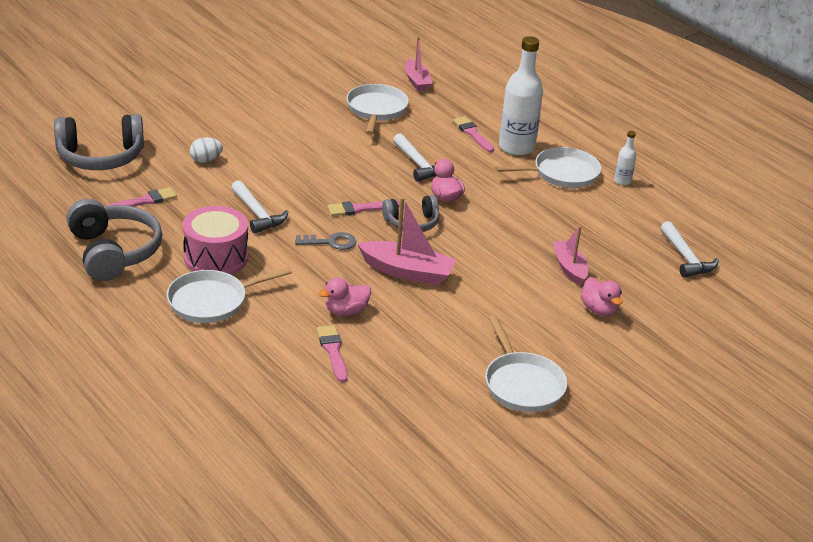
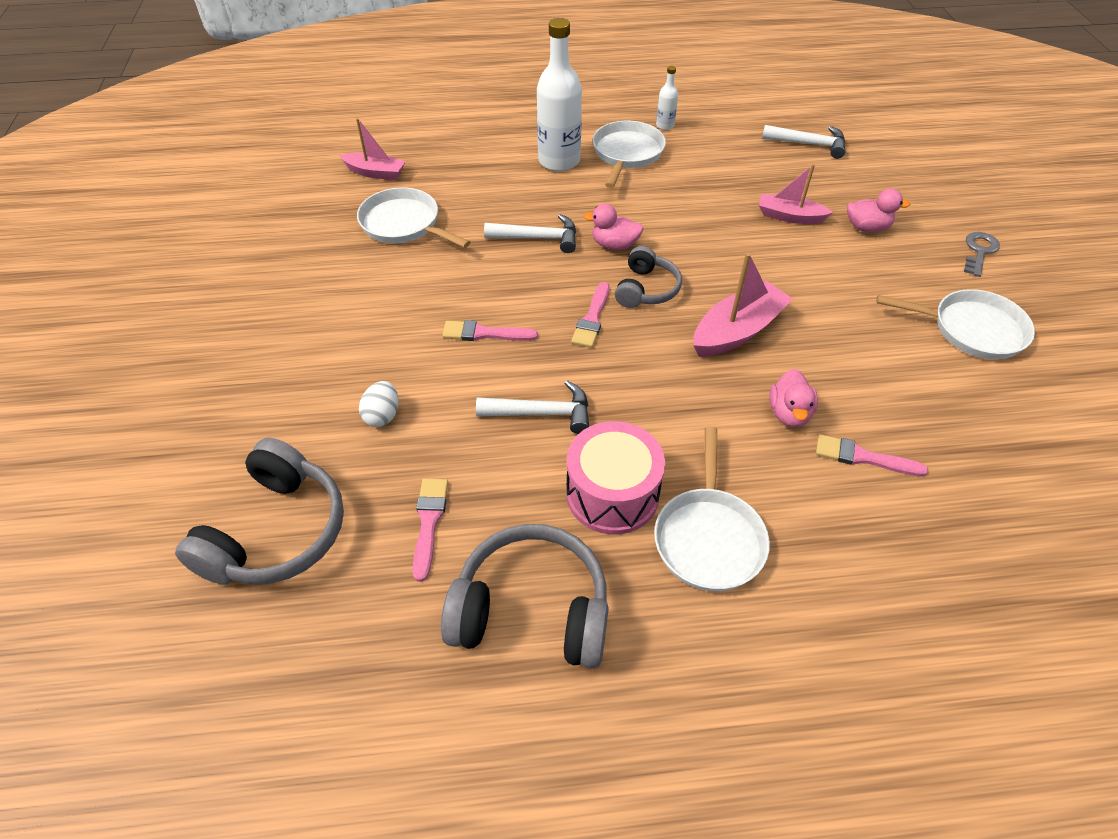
camera: 55 degrees left, 15 degrees up
(331, 242) = (644, 370): grey key -> grey key (979, 251)
(472, 133) = (510, 178): pink brush -> pink brush (484, 333)

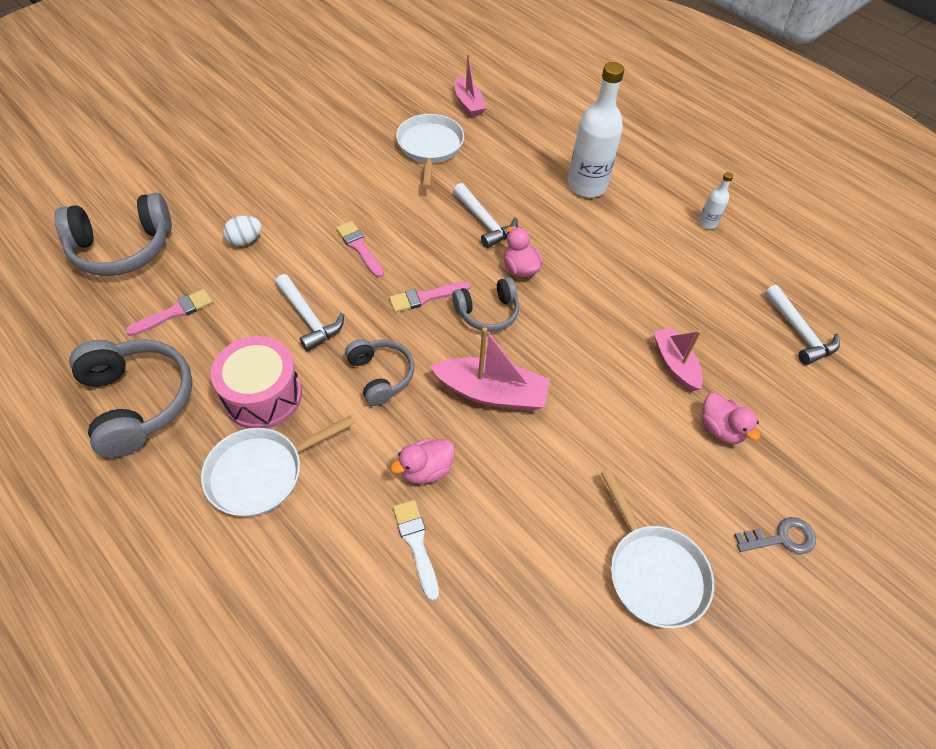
camera: 50 degrees right, 5 degrees up
(627, 154) = (641, 219): white pan -> none
(659, 393) = (381, 375): none -> grey headphones
(863, 457) = (416, 543): pink brush -> white brush

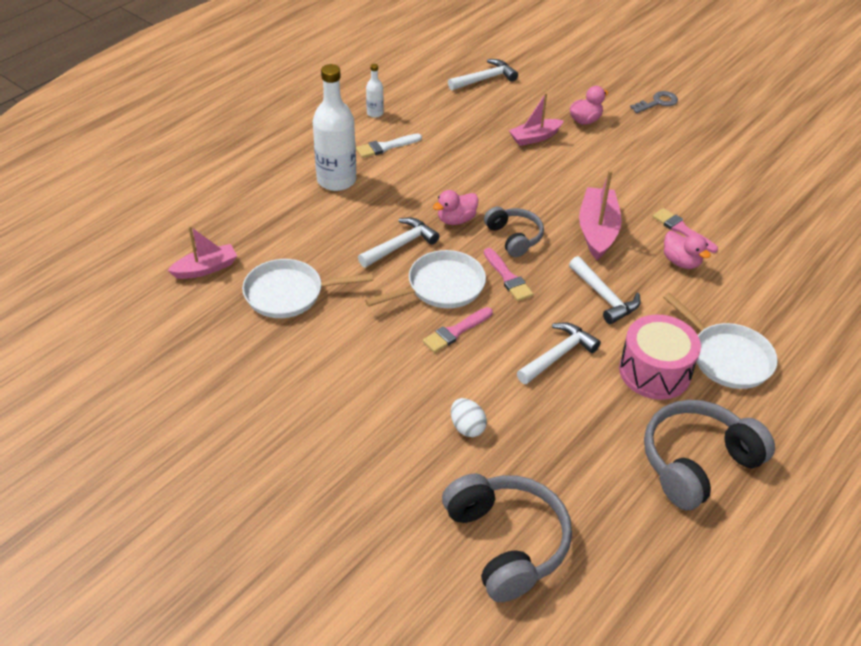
camera: 95 degrees left, 10 degrees down
(174, 312) = (584, 464): pink brush -> pink brush (682, 230)
(381, 375) = (604, 297): grey headphones -> white hammer
(416, 543) = (741, 261): white brush -> white brush (385, 147)
(653, 572) = (706, 154): white pan -> white pan (441, 287)
(781, 538) = (657, 102): grey key -> grey key turned 75 degrees clockwise

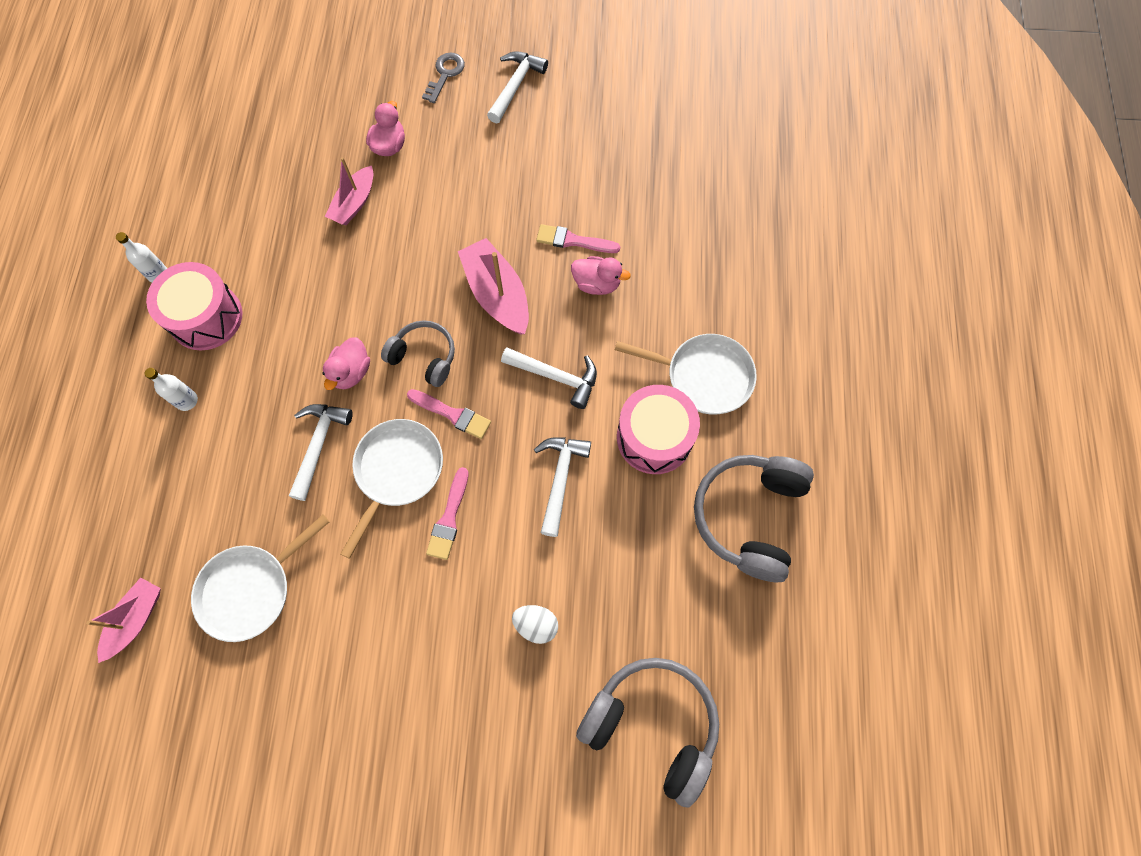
camera: 35 degrees left, 25 degrees up
(336, 180) = (187, 400): white bottle -> white bottle, size x0.46
(385, 147) = (206, 317): white brush -> pink drum
(485, 79) = (244, 147): white hammer -> white hammer (515, 85)

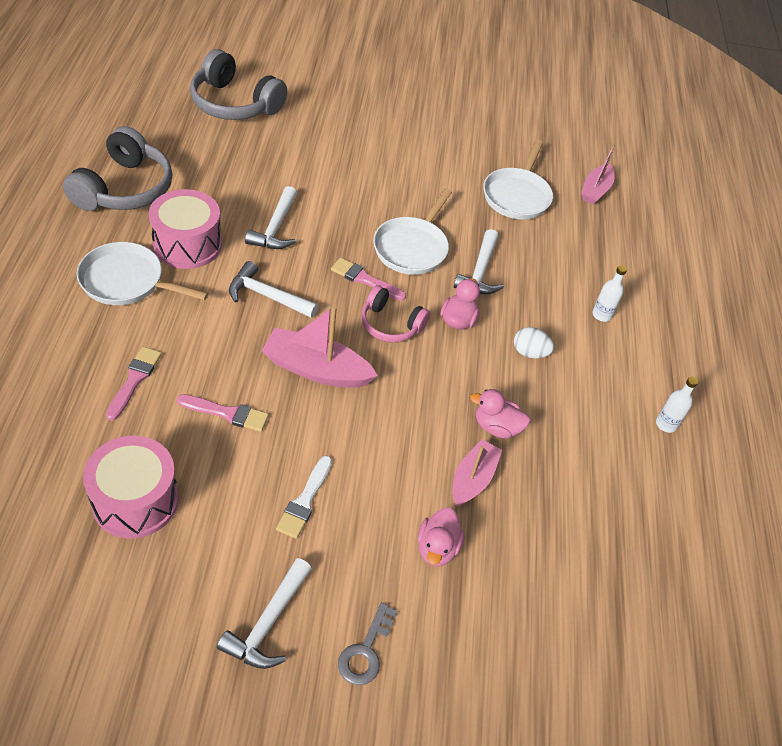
camera: 175 degrees right, 20 degrees down
(206, 317) = (605, 379): pink drum -> pink drum (135, 500)
(251, 589) = (517, 195): white pan -> white pan turned 150 degrees clockwise
(424, 357) = (390, 324): grey headphones -> pink headphones
(449, 518) = (369, 215): pink brush -> pink brush (134, 380)
(497, 172) = (305, 501): none -> white brush
(497, 294) = (316, 369): pink boat -> pink boat turned 135 degrees clockwise
(536, 625) = (307, 154): white egg -> white egg (529, 353)
(597, 284) = (210, 369): pink duck -> pink duck (496, 427)

